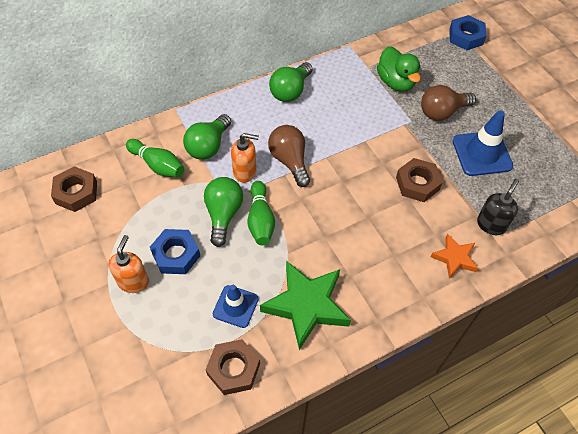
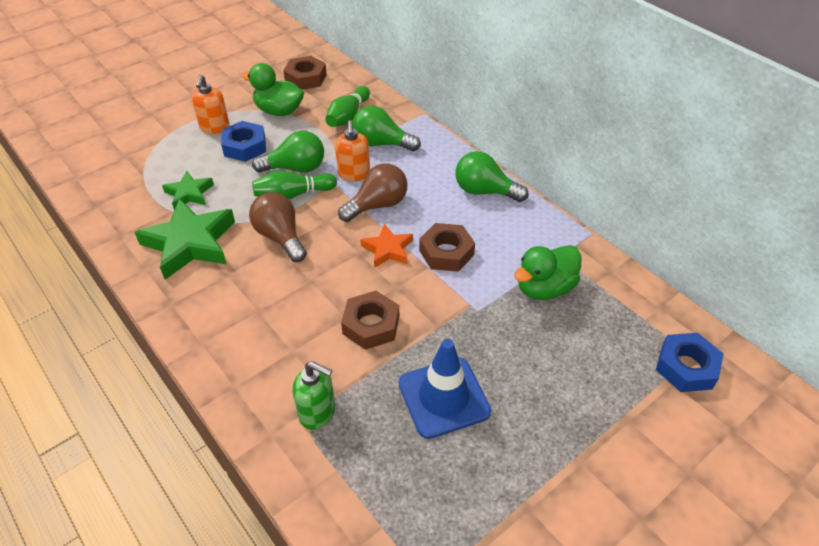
camera: 80 degrees right, 10 degrees down
(126, 221) = (279, 111): none -> green duck
(133, 281) = (214, 127): orange soap dispenser -> orange soap dispenser turned 90 degrees clockwise
(233, 369) = (123, 203): brown nut -> brown nut (446, 252)
(235, 306) = (189, 193): blue traffic cone -> green star
(442, 112) = (508, 345): brown light bulb -> brown light bulb (280, 237)
(454, 258) = (259, 372): orange star -> orange star (388, 249)
(491, 224) = (317, 412): black soap dispenser -> green soap dispenser

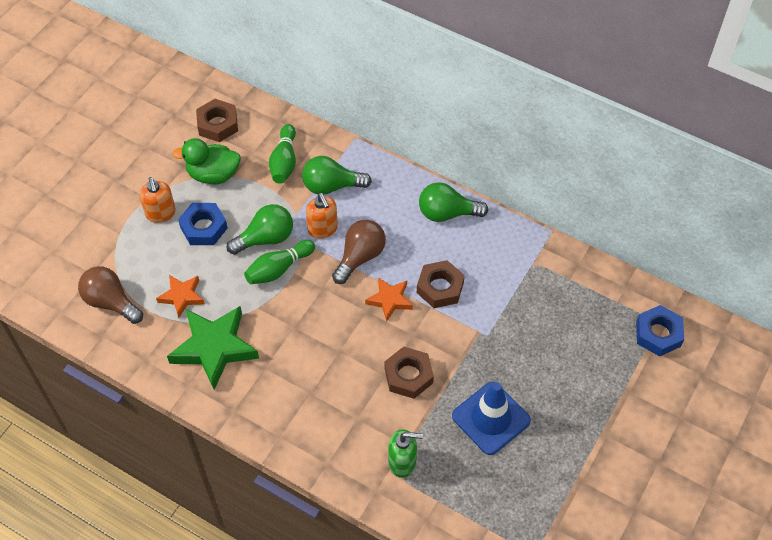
camera: 20 degrees left, 10 degrees up
(189, 193) = (182, 296): green star -> orange star
(280, 237) = (291, 316): brown light bulb -> brown light bulb (111, 302)
(544, 288) = (532, 297): green duck -> none

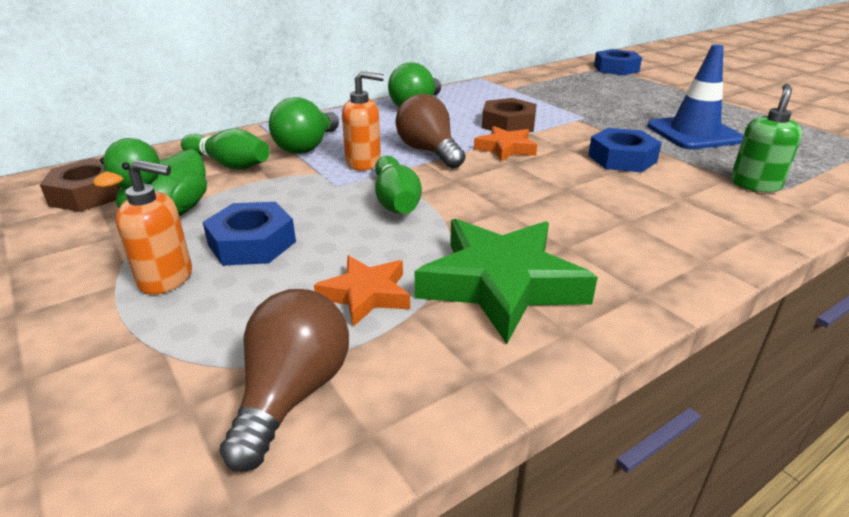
camera: 65 degrees left, 25 degrees down
(111, 302) = (292, 394): brown light bulb -> brown light bulb turned 135 degrees clockwise
(265, 238) = (334, 200): green light bulb -> none
(408, 375) = (622, 158): brown nut -> blue nut

